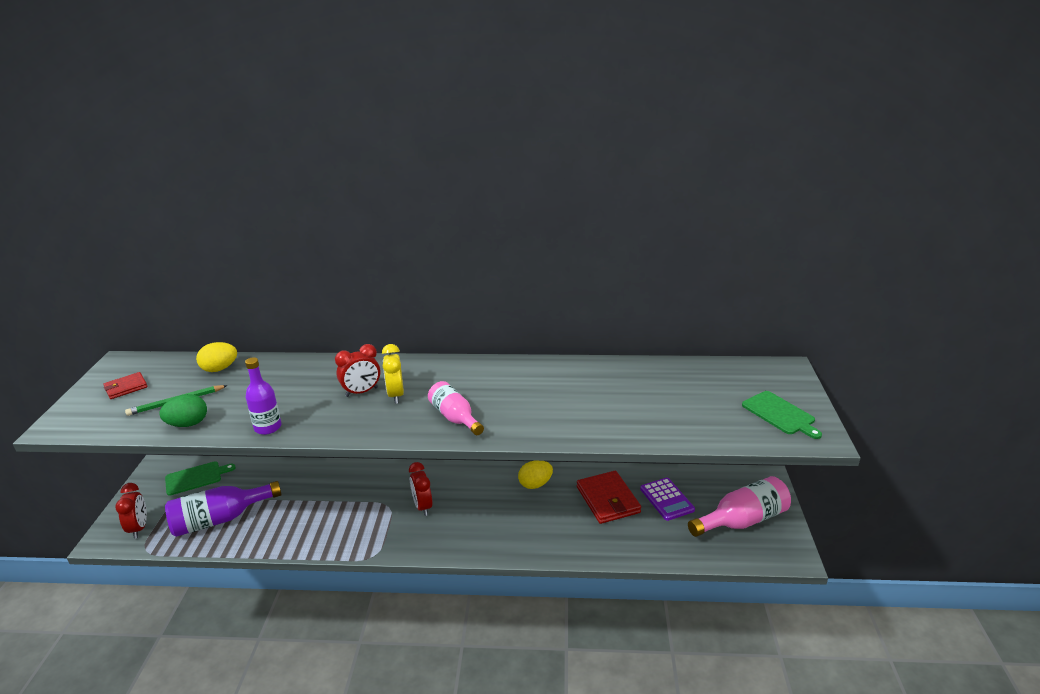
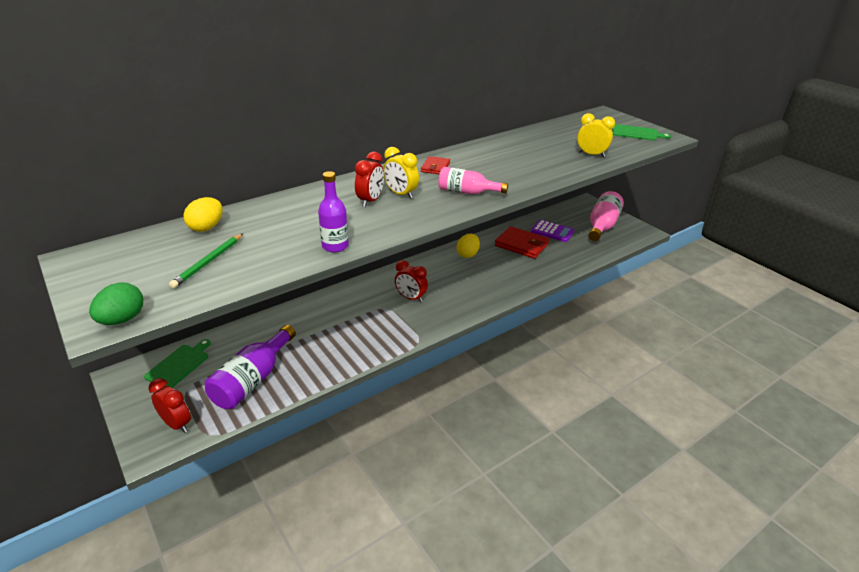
camera: 40 degrees left, 5 degrees up
(126, 387) = (125, 272): red wallet -> red wallet (435, 167)
(188, 424) = (253, 270): green egg -> green egg (122, 320)
(665, 423) = (591, 154): none -> yellow clock

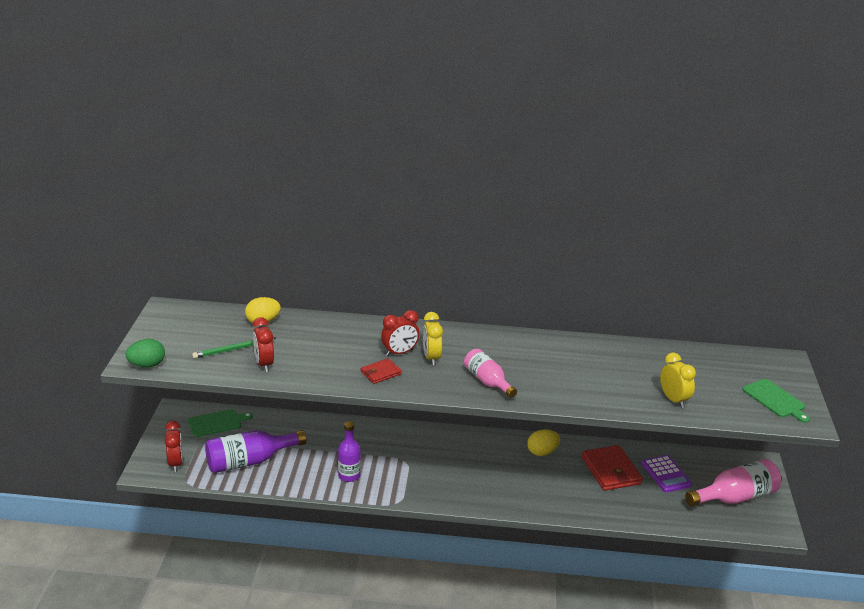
camera: 40 degrees right, 5 degrees down
(335, 246) = (323, 378): purple bottle -> purple bottle (349, 476)
(411, 298) = (437, 464): red clock -> red clock (264, 364)
(435, 167) = (499, 346): red wallet -> red wallet (381, 373)

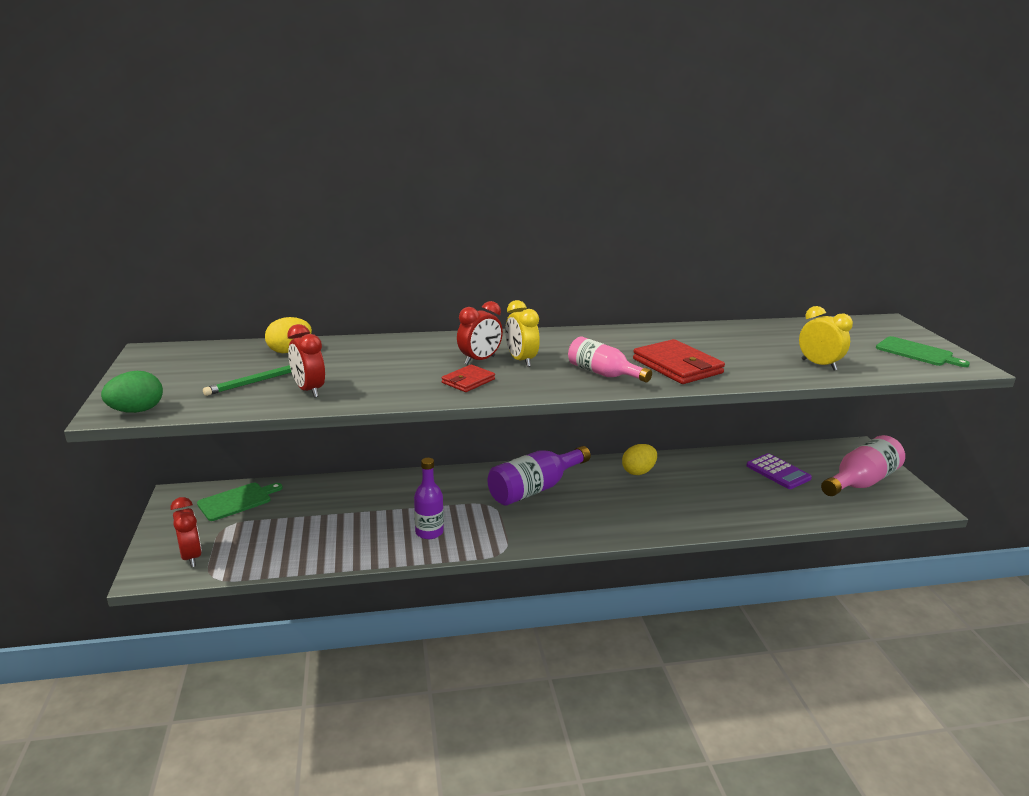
camera: 15 degrees left, 5 degrees down
(249, 461) = (294, 537): purple bottle -> purple bottle (535, 489)
(611, 471) = (721, 478): red wallet -> red wallet (677, 366)

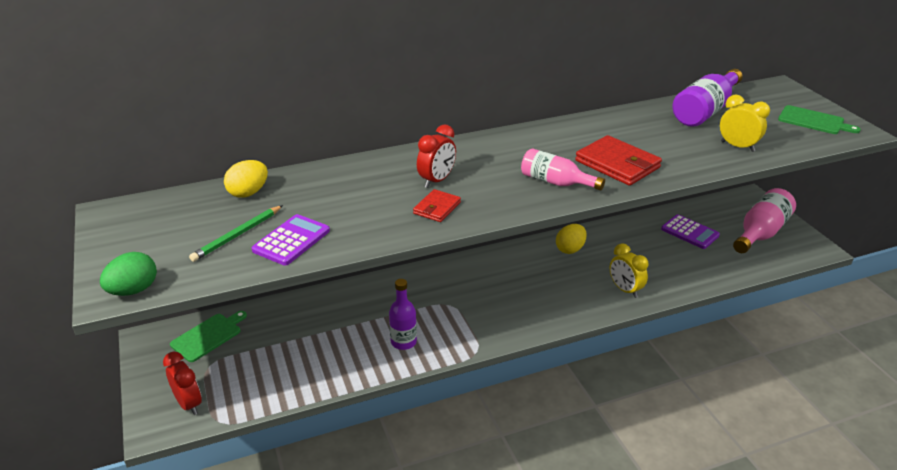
camera: 10 degrees left, 10 degrees up
(309, 390) = (291, 240): red clock -> purple calculator
(521, 360) = (475, 176): yellow clock -> yellow clock (625, 290)
(535, 489) = (484, 281): purple bottle -> purple bottle (705, 111)

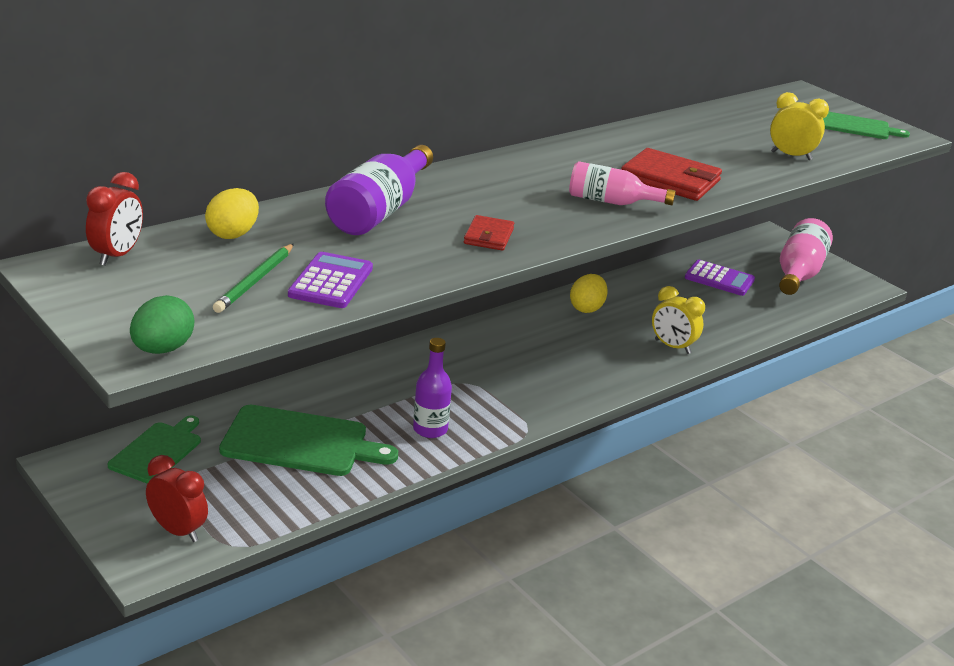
camera: 20 degrees left, 5 degrees down
(306, 341) = (301, 442): none -> green cutting board
(437, 181) = (468, 207): red clock -> red clock (117, 256)
(705, 111) = (736, 121): purple bottle -> purple bottle (380, 211)

